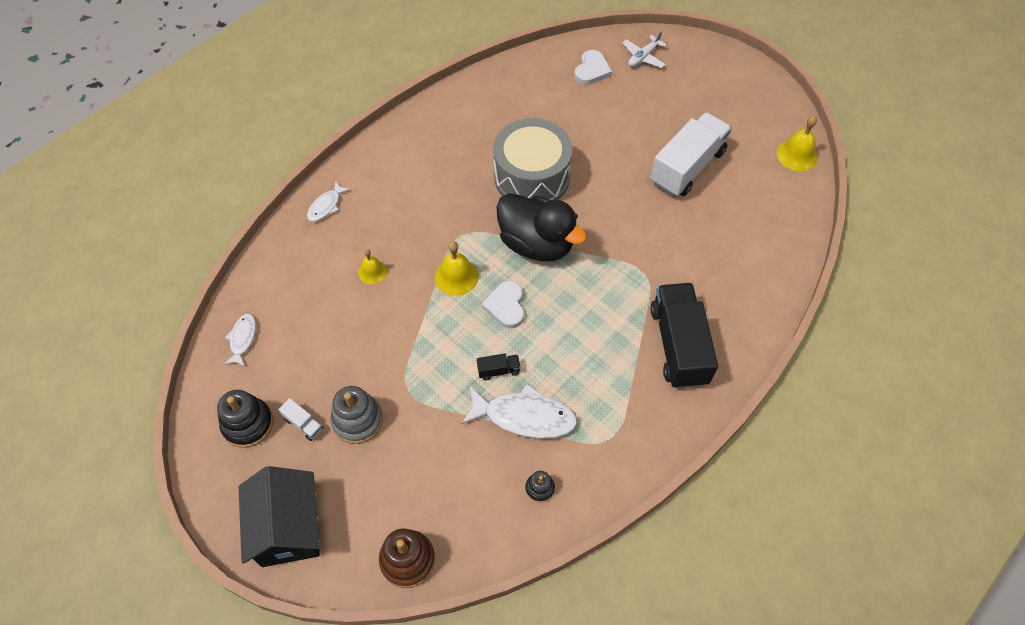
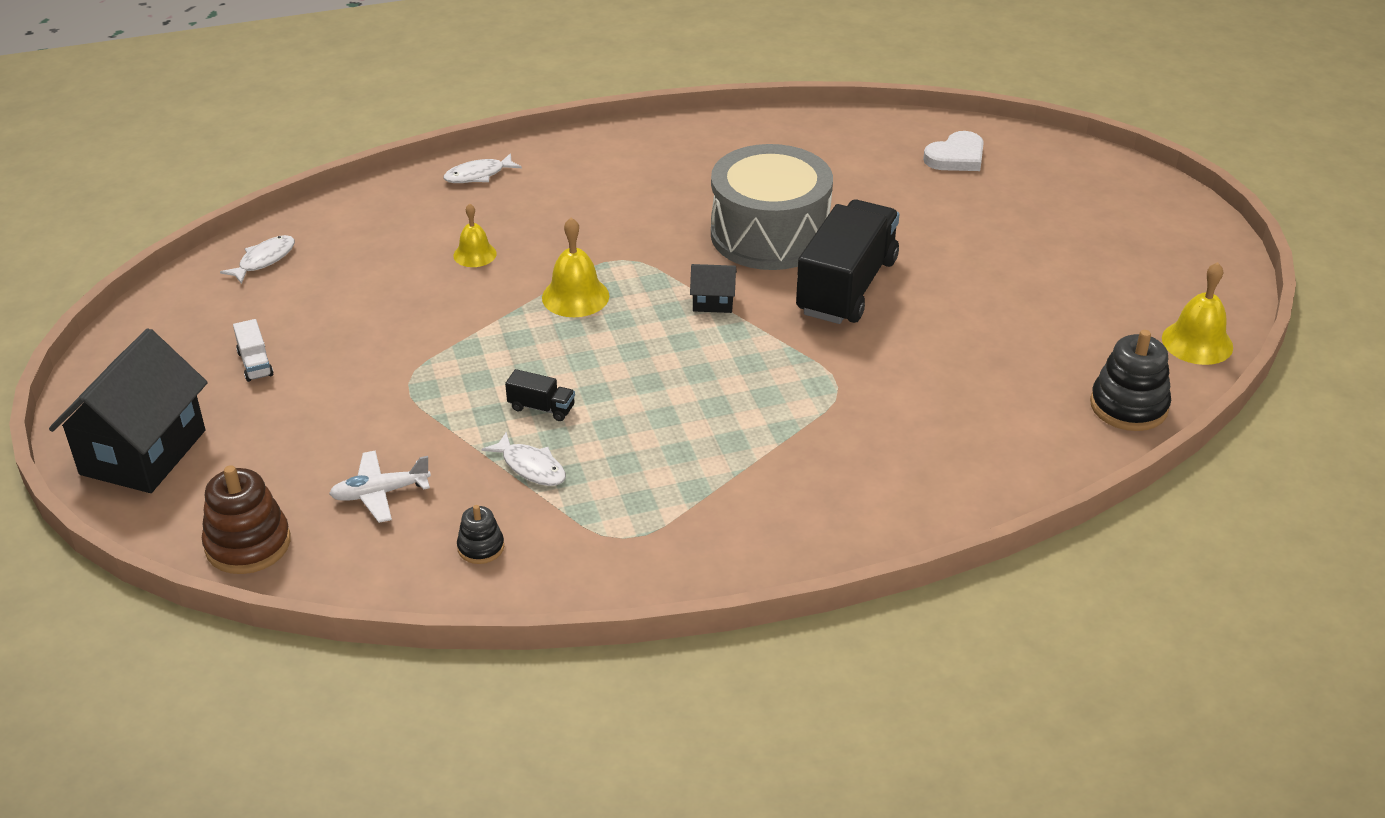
camera: 30 degrees right, 20 degrees down
(248, 424) = (194, 338): black stacking toy -> black stacking toy (1128, 406)
(357, 420) = (320, 386): grey stacking toy -> none
(506, 306) = (612, 348): white heart -> none
(524, 416) = (531, 467): white fish -> white fish, size x0.54
(536, 244) = (713, 302): black duck -> black house
(643, 57) = (1047, 166): white plane -> white plane (380, 493)
(678, 345) = (816, 479): black truck -> black truck (846, 287)
(687, 167) = (1007, 298): white truck -> none

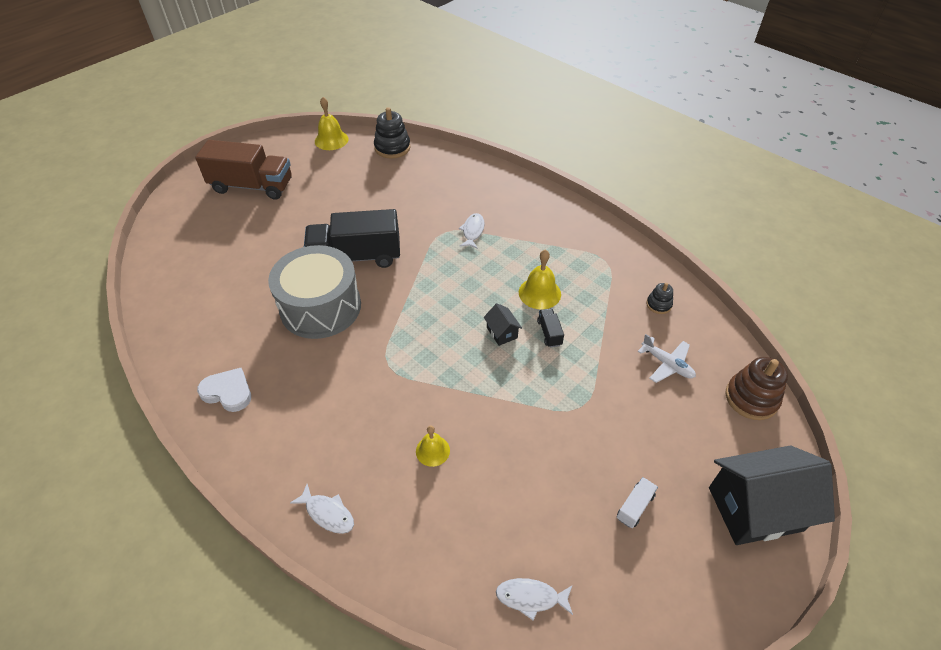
camera: 120 degrees left, 10 degrees up
(531, 467) = (594, 314): white fish -> white fish (472, 231)
(575, 296) = (442, 369): yellow bell -> yellow bell (539, 293)
(713, 302) = (406, 304): black house -> black house (502, 333)
(956, 157) = (187, 257): white heart -> white heart (228, 392)
(1096, 234) = (252, 186): none -> brown truck

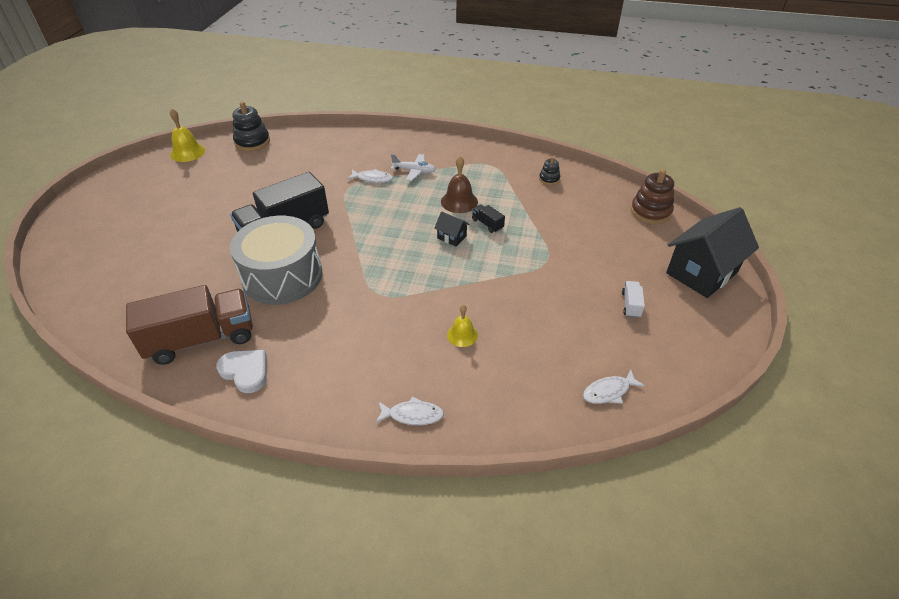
camera: 30 degrees left, 5 degrees down
(228, 392) = (245, 371): white heart -> white heart turned 45 degrees clockwise
(252, 186) = (134, 210): brown truck -> brown truck (201, 339)
(472, 231) = (372, 179): white fish -> white fish turned 120 degrees clockwise
(539, 293) = (459, 201): yellow bell -> brown bell
(667, 364) = (583, 213): white plane -> white plane (414, 171)

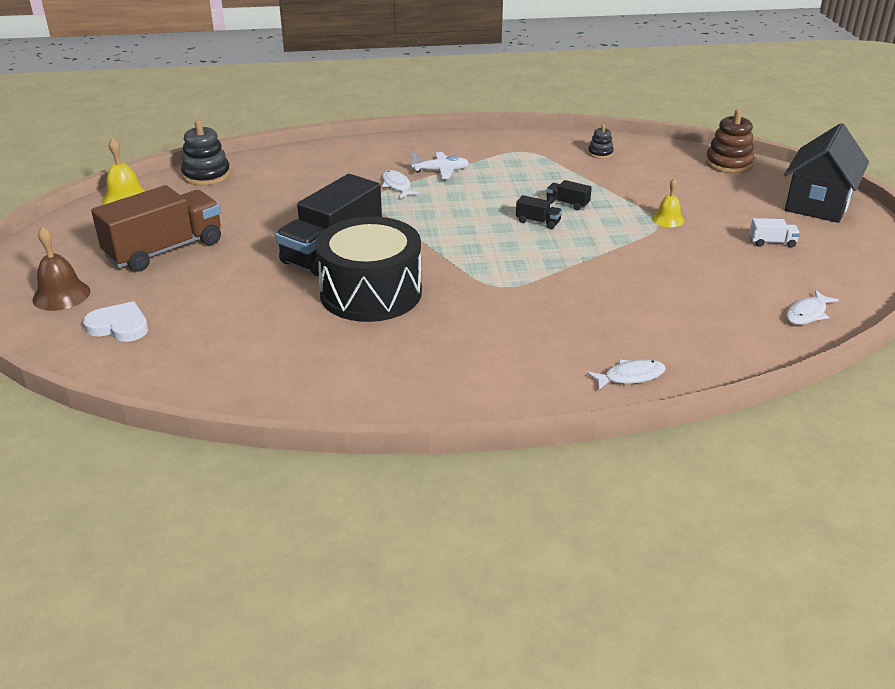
camera: 20 degrees left, 10 degrees down
(201, 339) = (325, 368): brown truck -> brown truck (165, 250)
(245, 371) = (408, 384): white heart -> white heart (119, 326)
(282, 276) = (371, 293): grey drum -> black drum
(372, 179) = (397, 186): white fish -> white fish turned 105 degrees counterclockwise
(452, 237) = (538, 222): black house -> black truck
(459, 201) = (518, 189): brown bell -> brown bell (61, 295)
(462, 335) = (623, 301): yellow bell -> yellow bell (668, 219)
(631, 305) = (772, 242): white truck -> white truck turned 105 degrees clockwise

